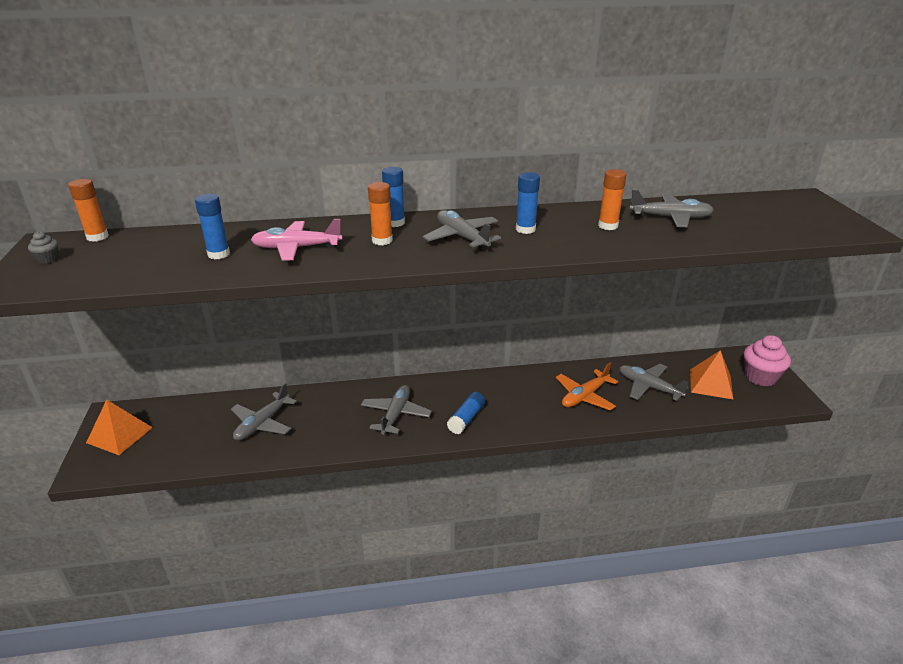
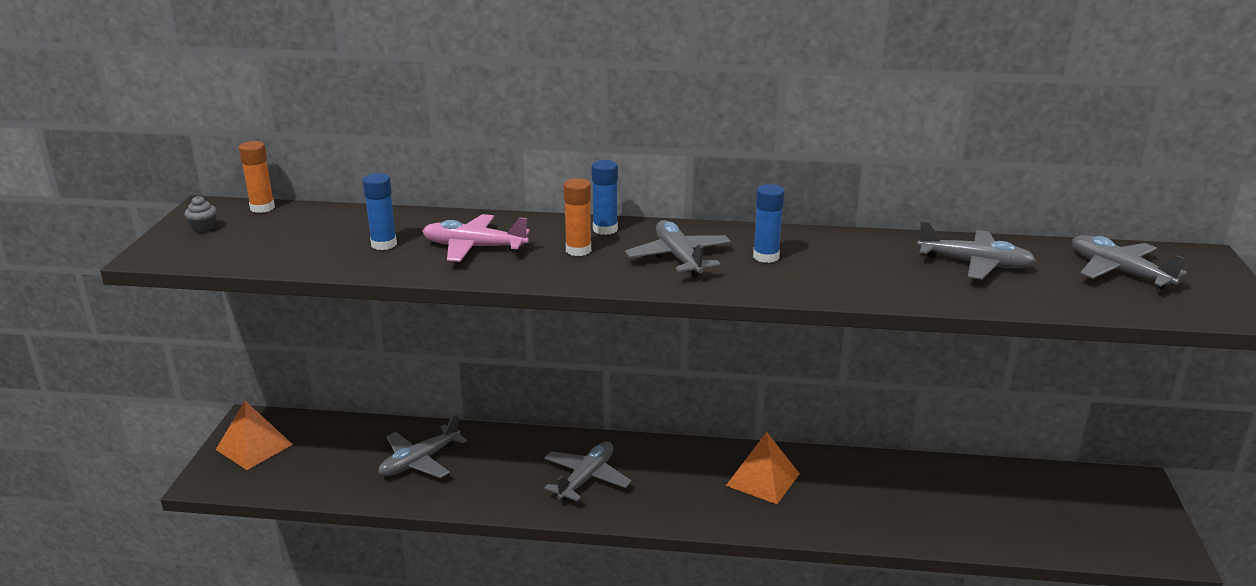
camera: 15 degrees right, 5 degrees down
(466, 419) = (676, 499): blue glue stick -> none
(584, 396) = (850, 497): orange plane -> none
(608, 226) = (879, 265): orange glue stick -> none
(649, 387) = (949, 500): grey plane -> grey plane (1118, 271)
(711, 384) = (1046, 511): orange pyramid -> orange pyramid (763, 479)
(760, 377) = (1129, 514): pink cupcake -> none

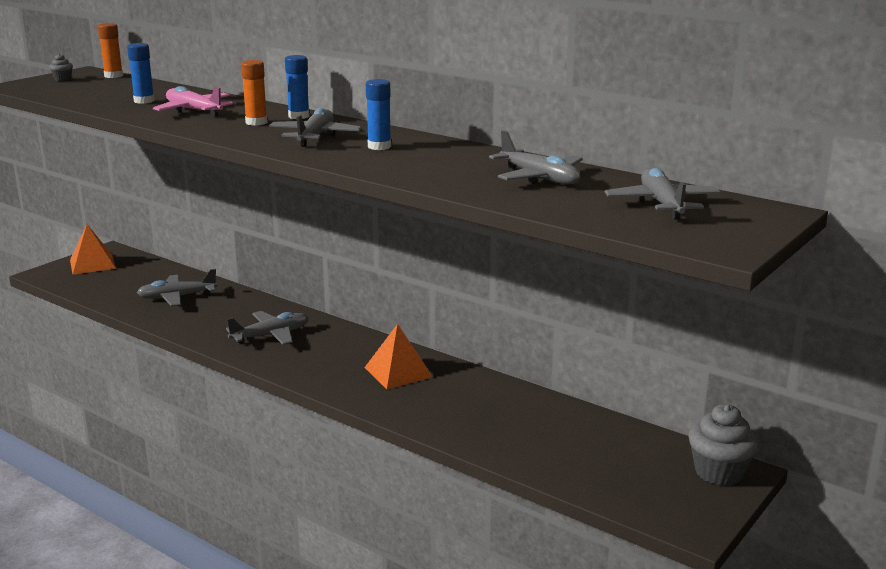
camera: 30 degrees right, 5 degrees down
(1127, 490) = (719, 472): none -> grey cupcake

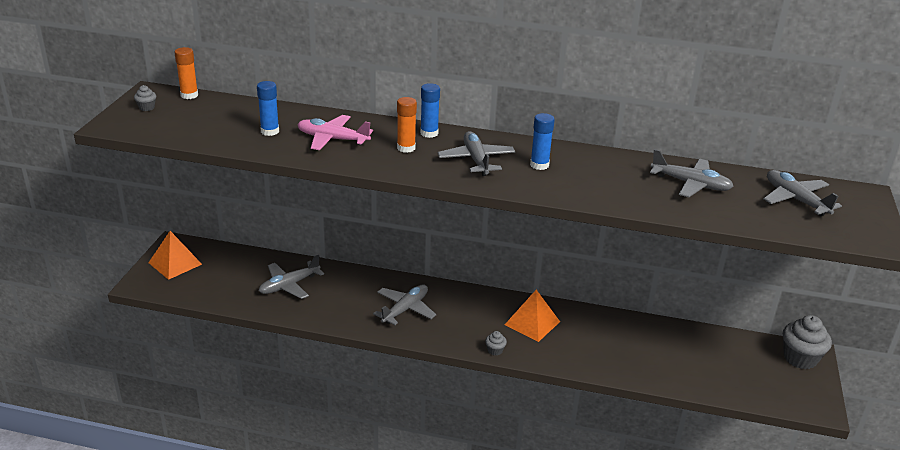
camera: 25 degrees left, 10 degrees up
(328, 387) = (495, 350): none -> grey cupcake

